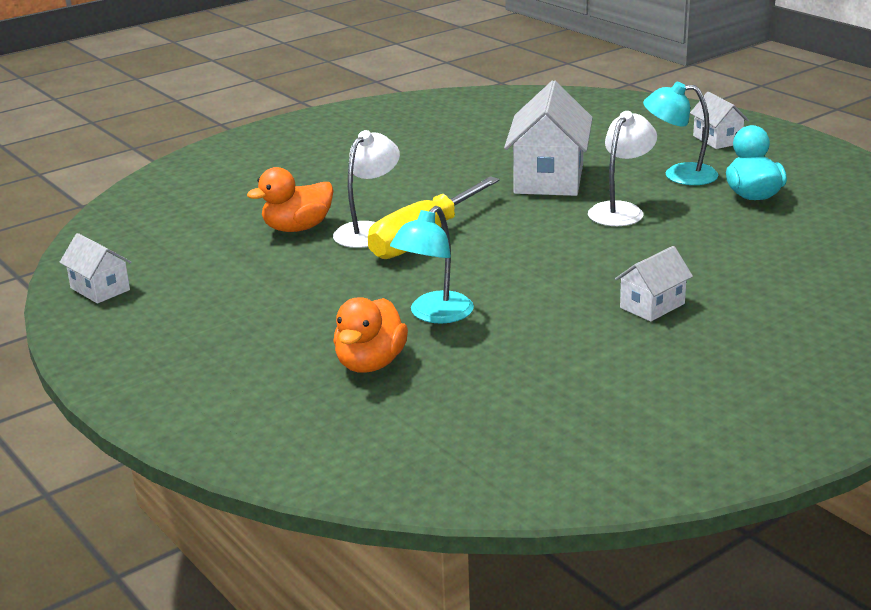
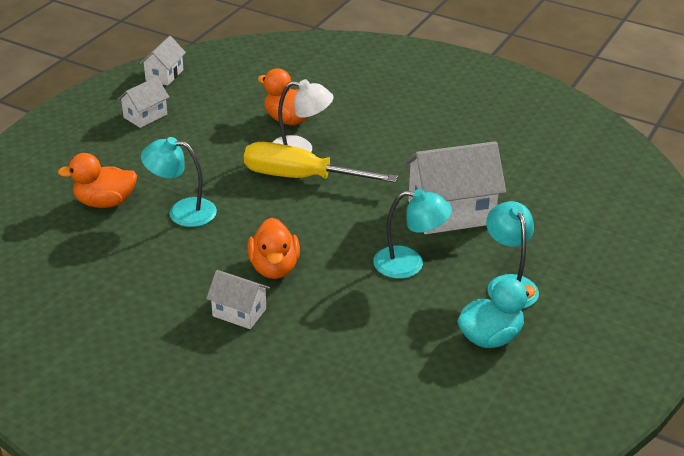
camera: 65 degrees right, 10 degrees up
(584, 276) = (274, 268): none -> orange duck
(621, 210) = (409, 264): white lamp -> turquoise lamp
(717, 140) = (614, 295): white house -> white house (145, 116)

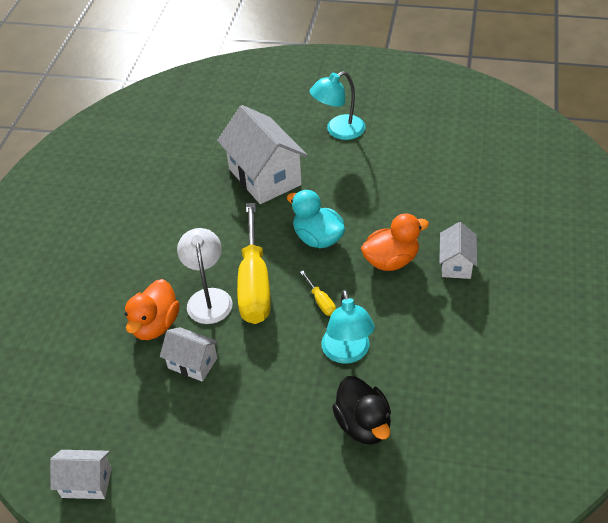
camera: 105 degrees left, 10 degrees up
(105, 202) = (363, 424): orange duck -> black duck
(145, 116) = (187, 461): white house -> white house (192, 363)
(252, 210) = (321, 301): none -> yellow screwdriver
(409, 264) = (343, 184): turquoise lamp -> none
(490, 337) = (400, 129): turquoise duck -> turquoise duck (318, 238)

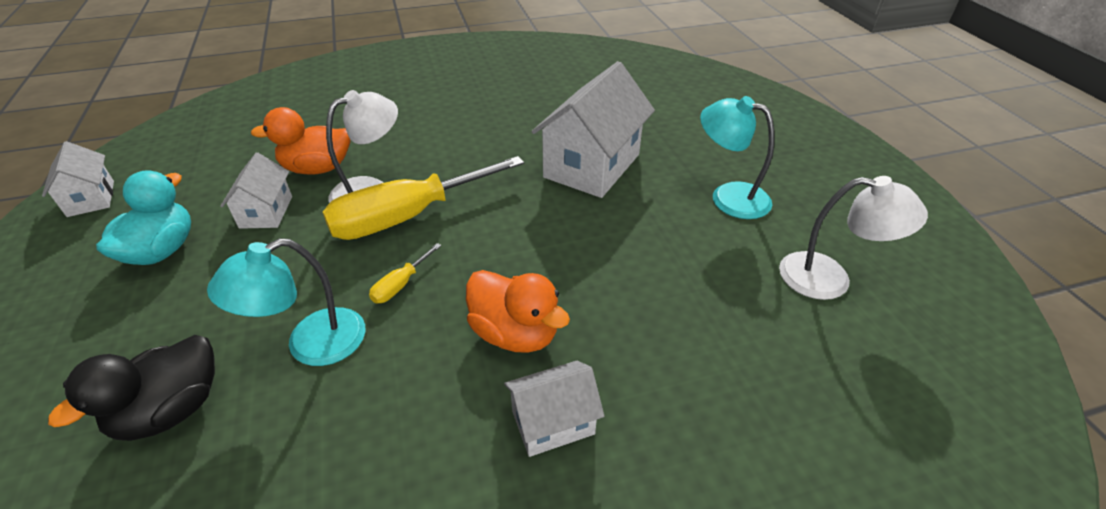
camera: 60 degrees right, 5 degrees down
(318, 238) = (515, 243): turquoise duck -> turquoise duck (162, 251)
(425, 126) = (829, 278): none -> white lamp

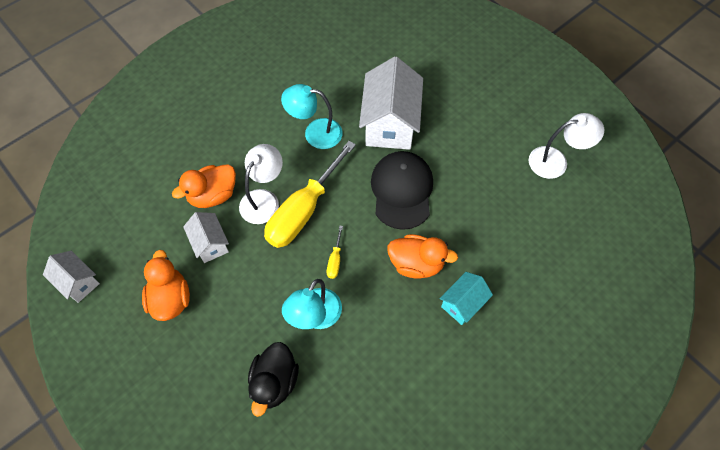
camera: 25 degrees left, 20 degrees up
(162, 251) = (171, 298): turquoise duck -> orange duck
(553, 422) = (462, 304): white house -> turquoise house
(557, 238) = (402, 191): none -> black cap
(728, 196) = (482, 119): turquoise lamp -> turquoise lamp (315, 133)

